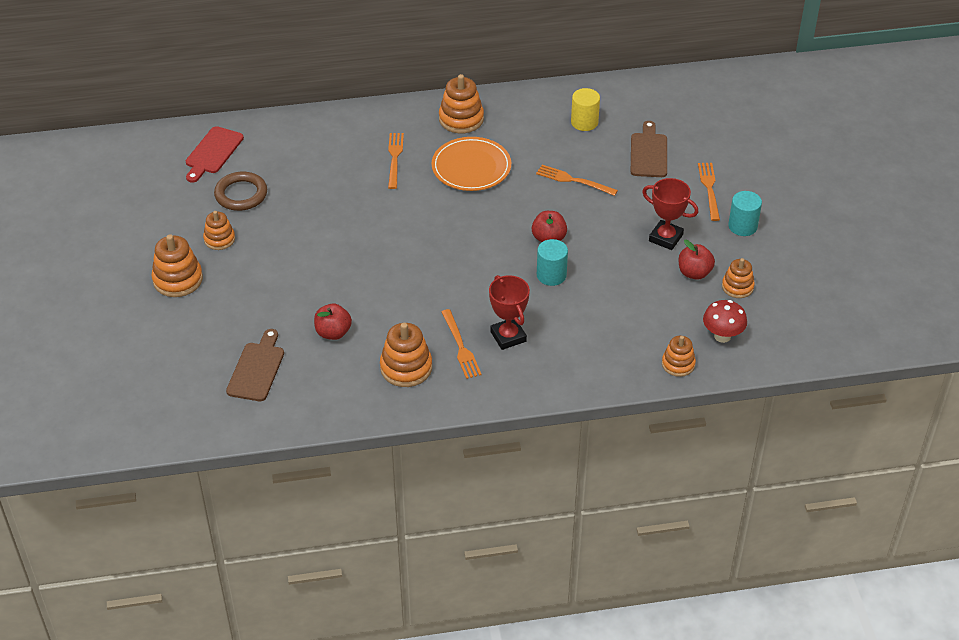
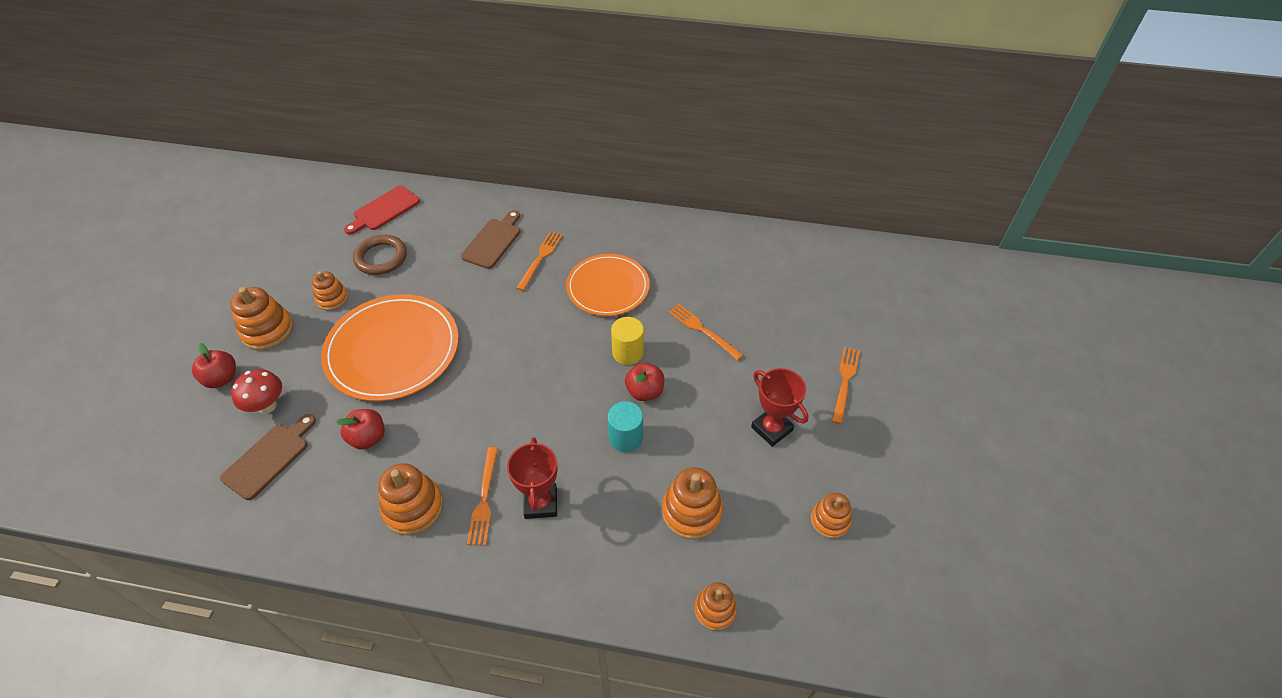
camera: 20 degrees right, 5 degrees up
(307, 264) = (392, 350): none -> orange plate
(461, 119) = (624, 234): orange stacking toy -> orange stacking toy (691, 512)
(584, 122) = (743, 268): yellow cylinder -> yellow cylinder (627, 352)
(648, 153) = (795, 320): brown cutting board -> brown cutting board (493, 241)
(694, 273) = (786, 485): red apple -> red apple (222, 379)
(722, 336) = (785, 586): red mushroom -> red mushroom (267, 406)
(742, 226) = (866, 440): turquoise cylinder -> none

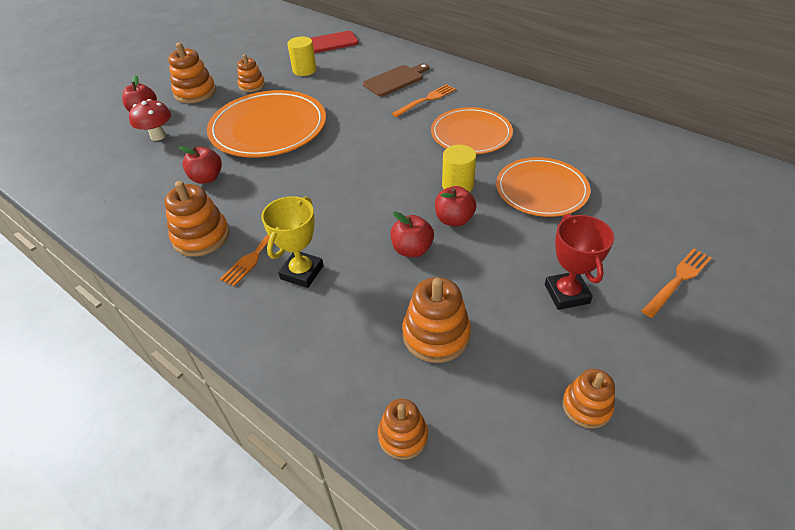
camera: 30 degrees right, 5 degrees down
(269, 458) = (132, 168): brown cutting board -> none
(381, 258) = (304, 70): brown ring -> yellow cylinder
(541, 503) = (302, 272): red trophy -> yellow trophy
(626, 438) = (412, 249): turquoise cylinder -> red apple
(702, 330) = (541, 190): orange fork -> orange plate

